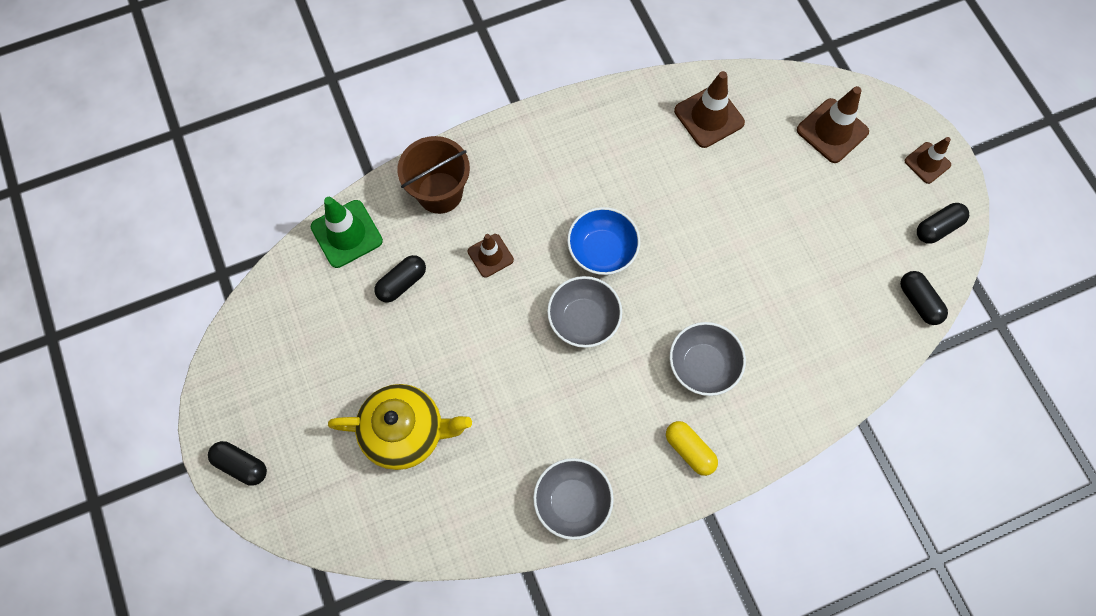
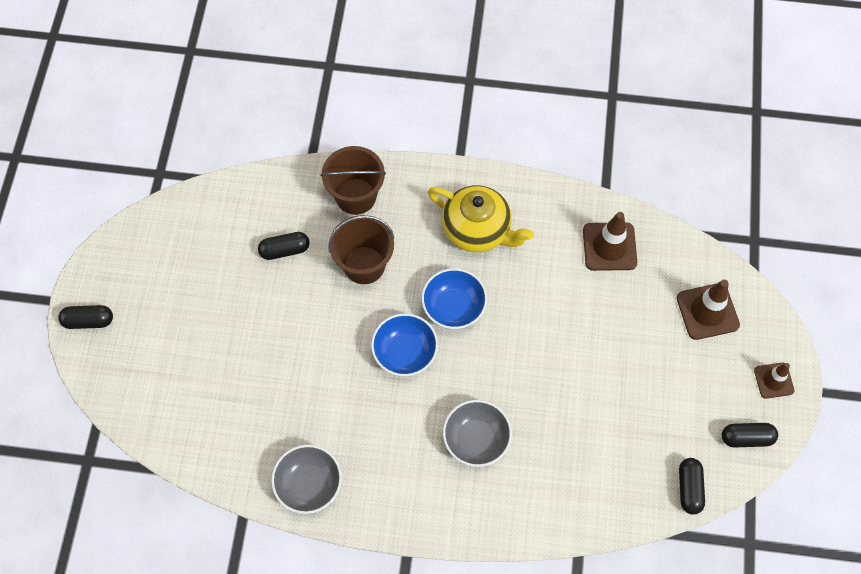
camera: 30 degrees right, 5 degrees down
(241, 465) = (88, 321): black capsule -> black capsule turned 60 degrees counterclockwise
(346, 234) = (267, 191): green traffic cone -> none
(405, 431) = (218, 362): yellow teapot -> yellow teapot (477, 230)
(490, 255) = (364, 265): brown traffic cone -> brown bucket
(583, 319) = (405, 352): grey bowl -> blue bowl
(689, 450) = (423, 498): yellow capsule -> none

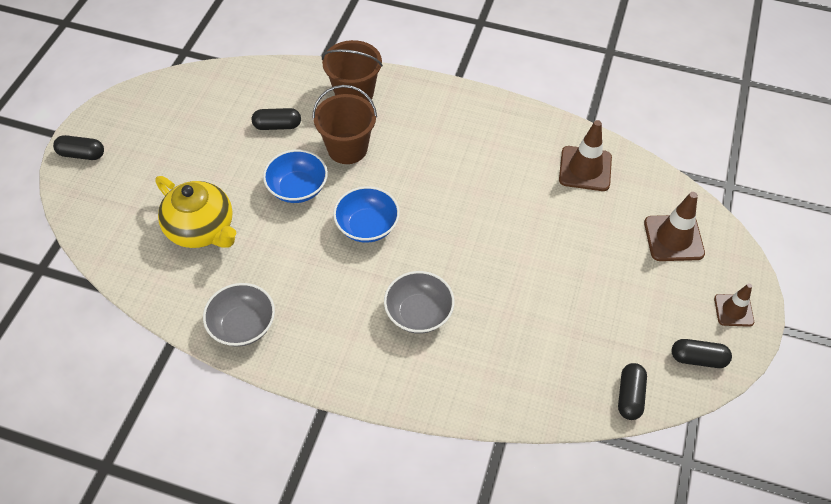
camera: 10 degrees right, 10 degrees down
(453, 307) = (423, 195): blue bowl -> blue bowl (297, 188)
(477, 230) = (461, 136): yellow teapot -> yellow teapot (201, 229)

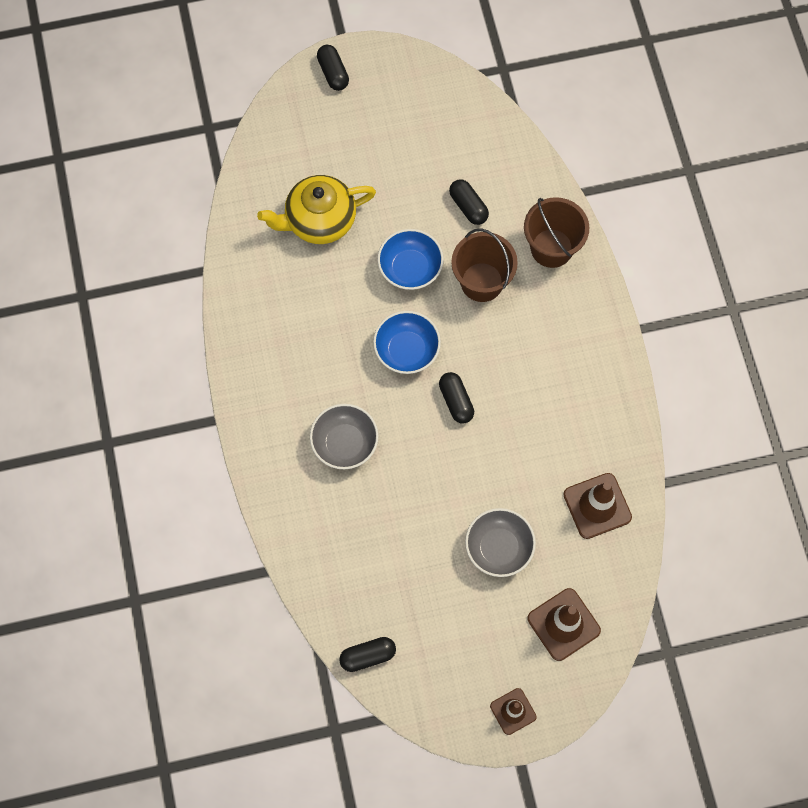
camera: 60 degrees right, 15 degrees up
(201, 229) = (319, 220): yellow teapot -> yellow teapot turned 60 degrees clockwise
(243, 325) = (250, 313): grey bowl -> grey bowl (499, 548)
(698, 358) = (440, 699): black capsule -> black capsule (456, 401)

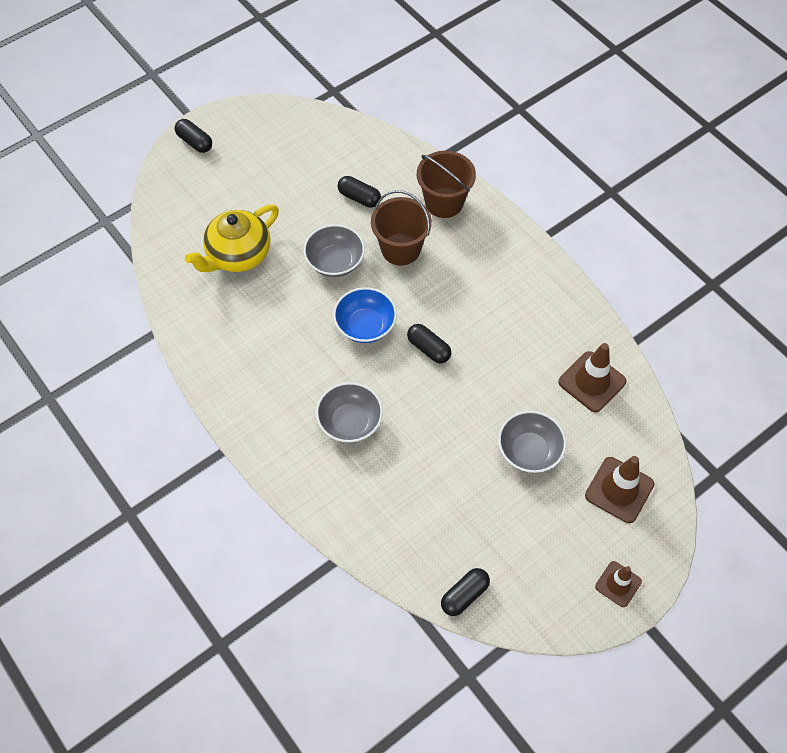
camera: 25 degrees left, 10 degrees down
(410, 268) = (335, 262): blue bowl -> grey bowl

